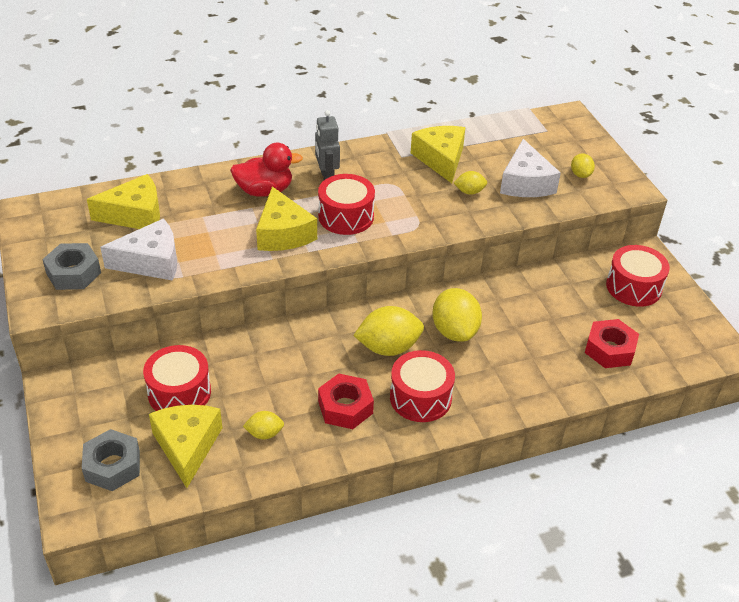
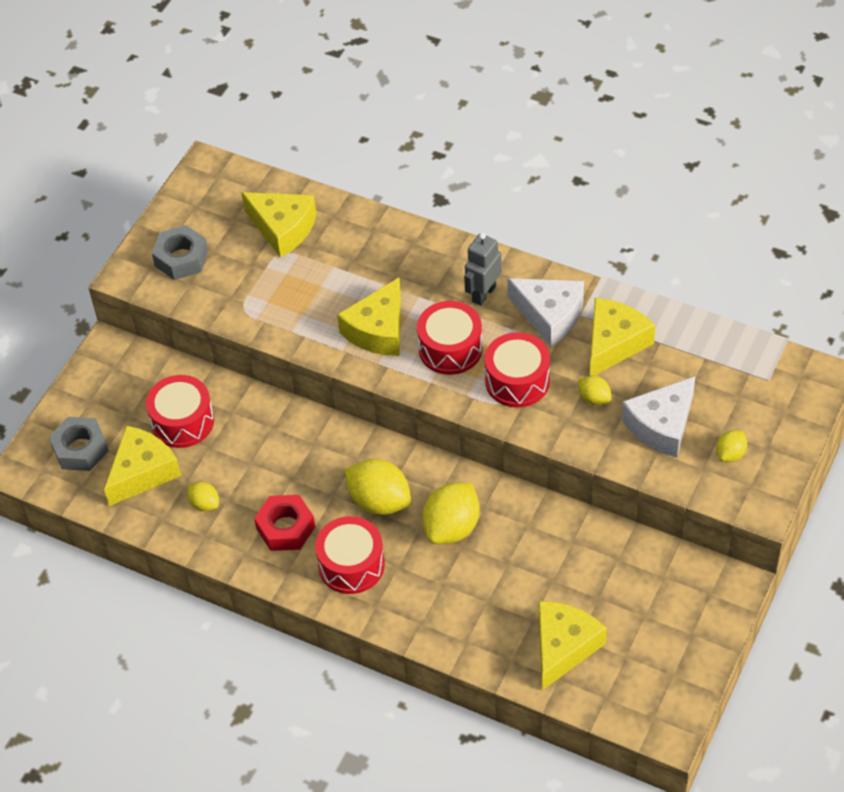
camera: 50 degrees right, 10 degrees up
(151, 262) = (247, 287): white cheese -> white cheese (550, 315)
(264, 191) = (413, 273): red duck -> none
(609, 349) = (563, 647): red nut -> yellow cheese
(633, 287) = (672, 607): red drum -> red drum (517, 381)

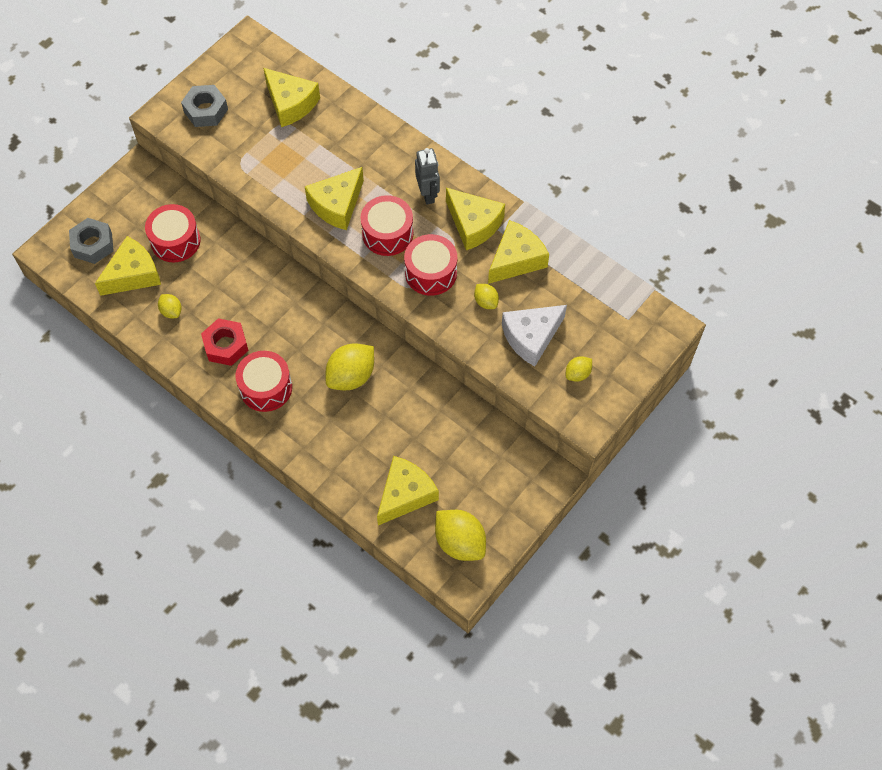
camera: 10 degrees right, 10 degrees up
(379, 501) = (303, 341): yellow lemon -> yellow lemon (460, 542)
(483, 294) = (428, 194): grey robot -> grey robot turned 120 degrees clockwise
(550, 315) = (474, 224): white cheese -> yellow cheese

